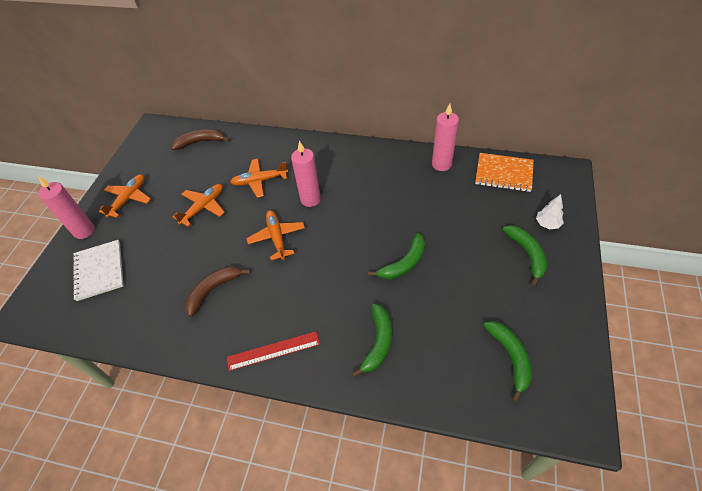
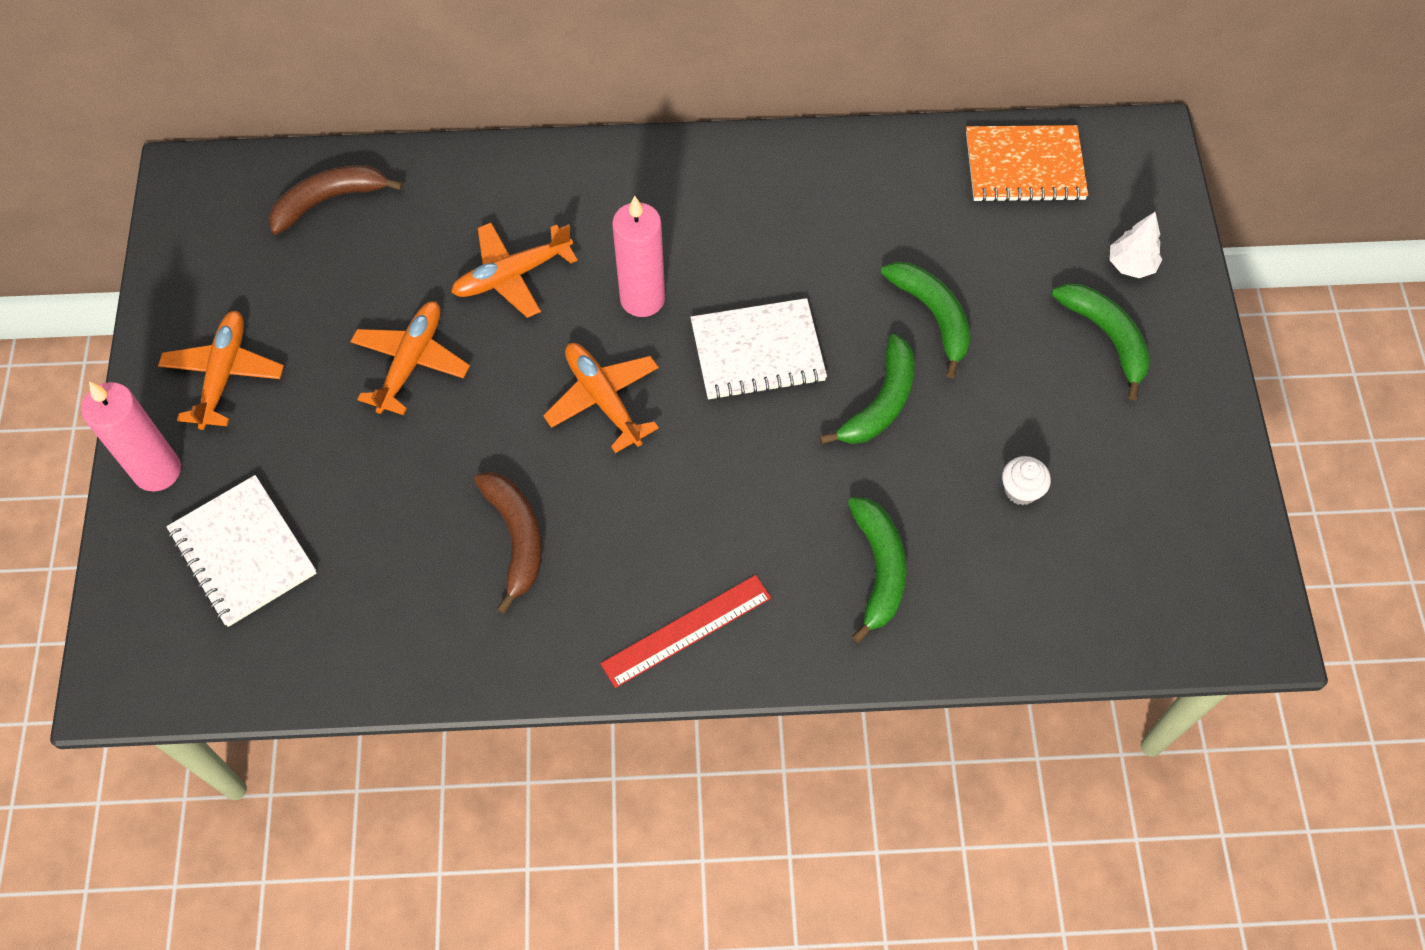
camera: 20 degrees left, 10 degrees up
(214, 290) = (516, 538): brown banana -> brown banana turned 135 degrees clockwise
(353, 230) = (757, 352): none -> white notebook
(441, 164) = (893, 166): pink candle -> none
(463, 319) = (1021, 490): none -> white cupcake
(510, 358) = (1119, 543): green banana -> green banana (933, 316)

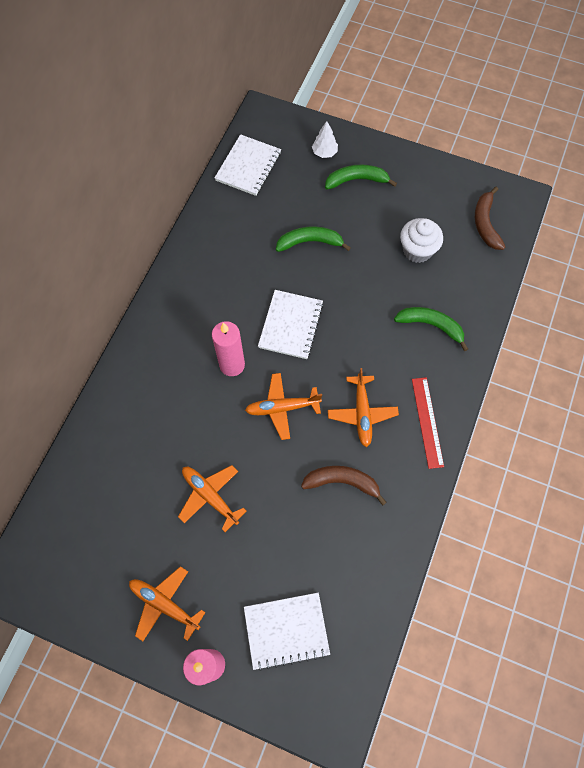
camera: 65 degrees left, 5 degrees up
(329, 200) = (76, 502): brown banana -> brown banana (485, 223)
(512, 275) = (182, 423): orange plane -> orange plane (362, 413)
(880, 403) = (345, 285): green banana -> none
(1021, 490) = (417, 250): white cupcake -> white cupcake, size x1.77
(1024, 166) = (248, 166): orange notebook -> white notebook

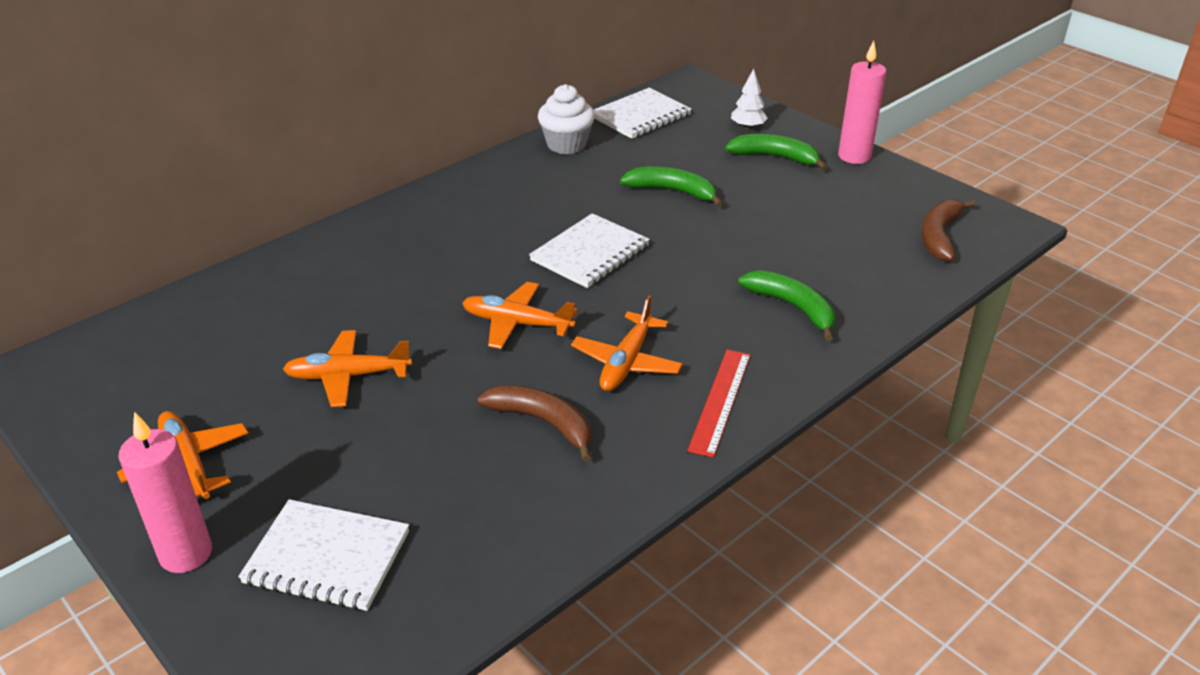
camera: 25 degrees right, 30 degrees down
(210, 496) = (347, 376): orange plane -> orange plane turned 75 degrees counterclockwise
(232, 365) = (483, 266): pink candle -> pink candle (854, 156)
(417, 250) = (819, 234): white cupcake -> white cupcake (566, 145)

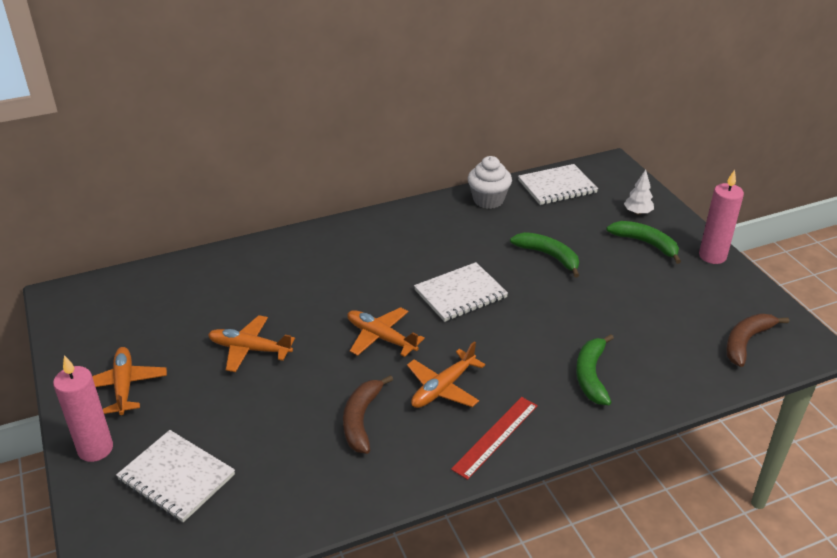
camera: 20 degrees right, 0 degrees up
(543, 423) = (361, 419): brown banana -> brown banana turned 135 degrees counterclockwise
(793, 308) = (591, 375): green banana -> green banana turned 150 degrees counterclockwise

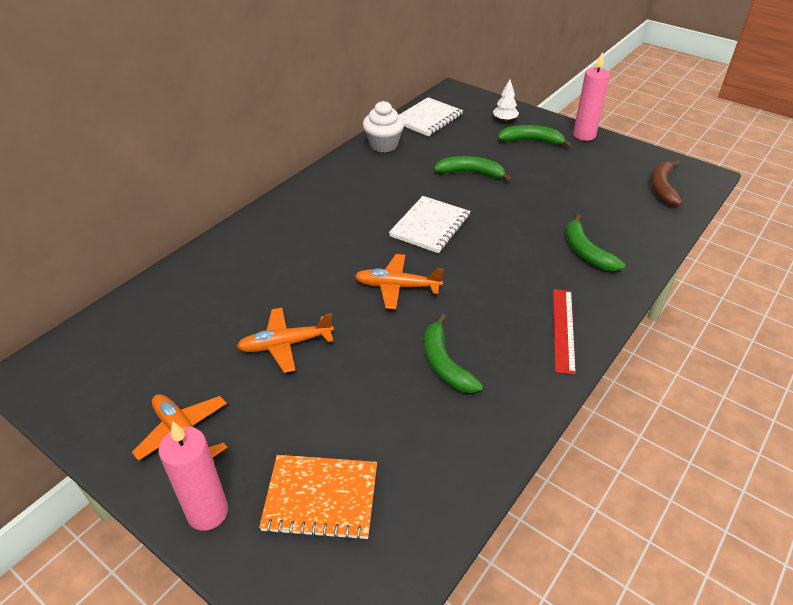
camera: 30 degrees left, 5 degrees up
(176, 477) = (321, 498): white notebook -> orange notebook
(361, 419) = (444, 363): brown banana -> green banana
(443, 388) = (486, 308): orange plane -> none

